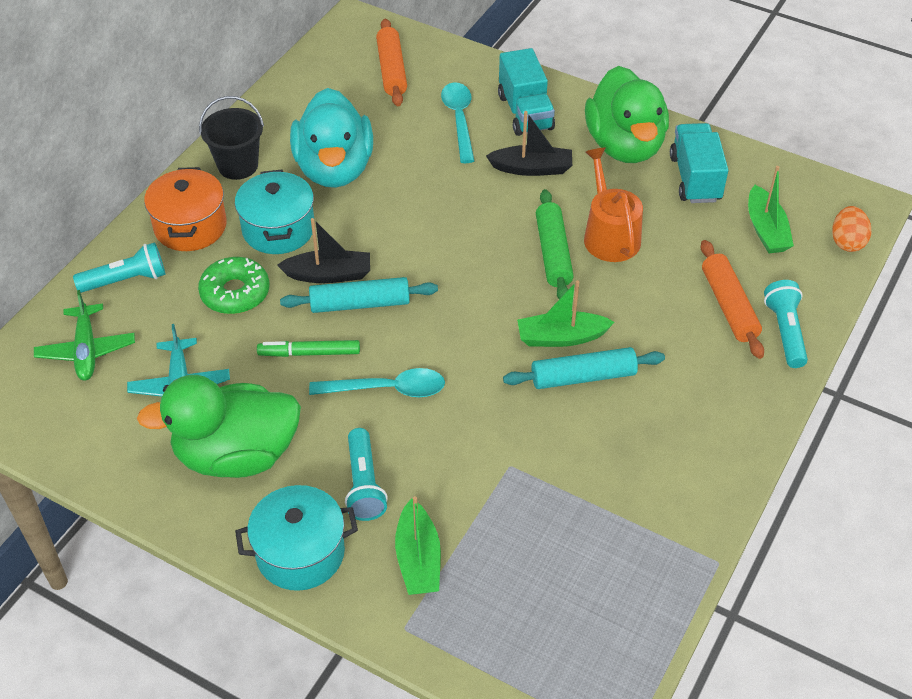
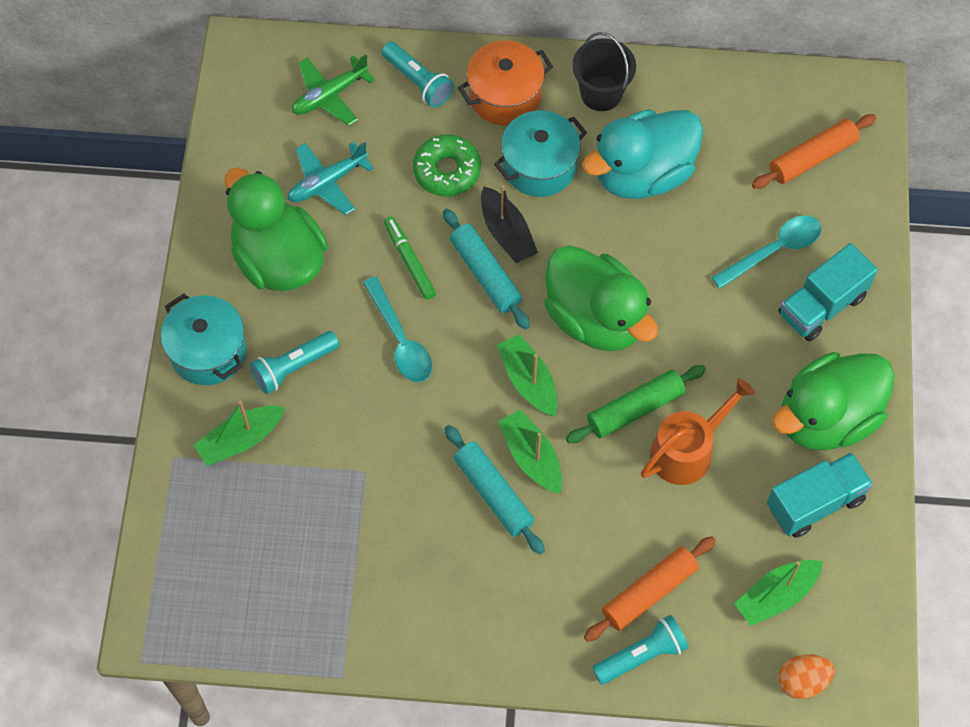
camera: 65 degrees right, 15 degrees up
(452, 247) = (595, 318): none -> green duck
(485, 313) = (528, 381): none -> green boat
(532, 168) = (742, 344): black boat -> none

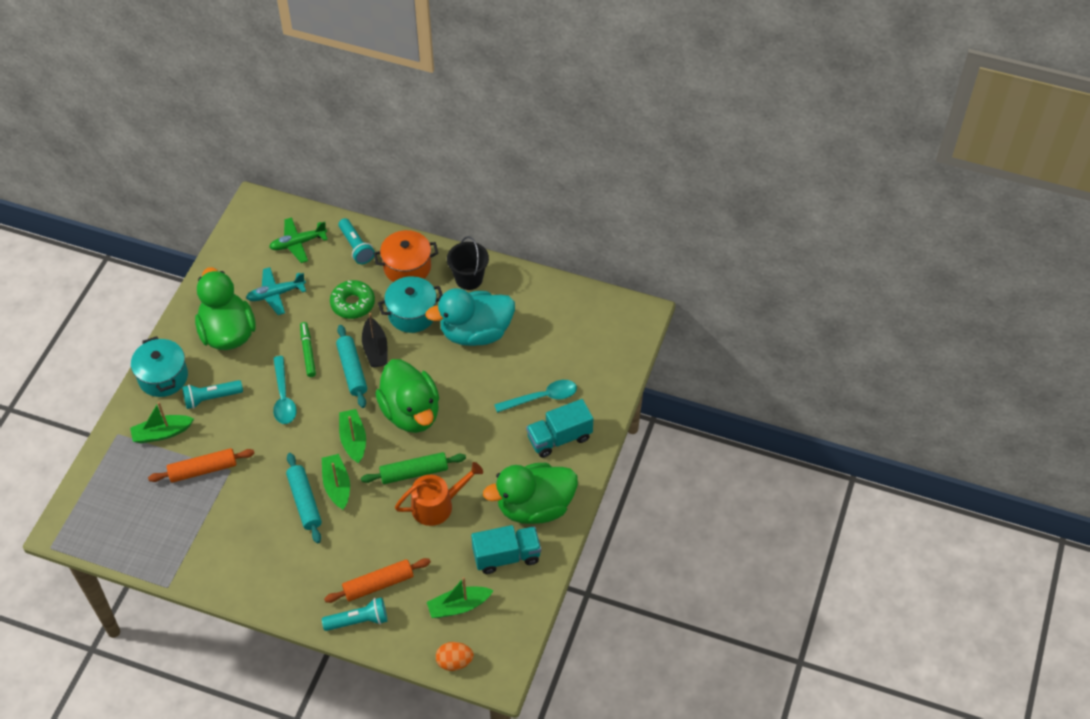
camera: 15 degrees right, 10 degrees down
(812, 158) = (589, 347): orange rolling pin -> orange rolling pin (203, 470)

